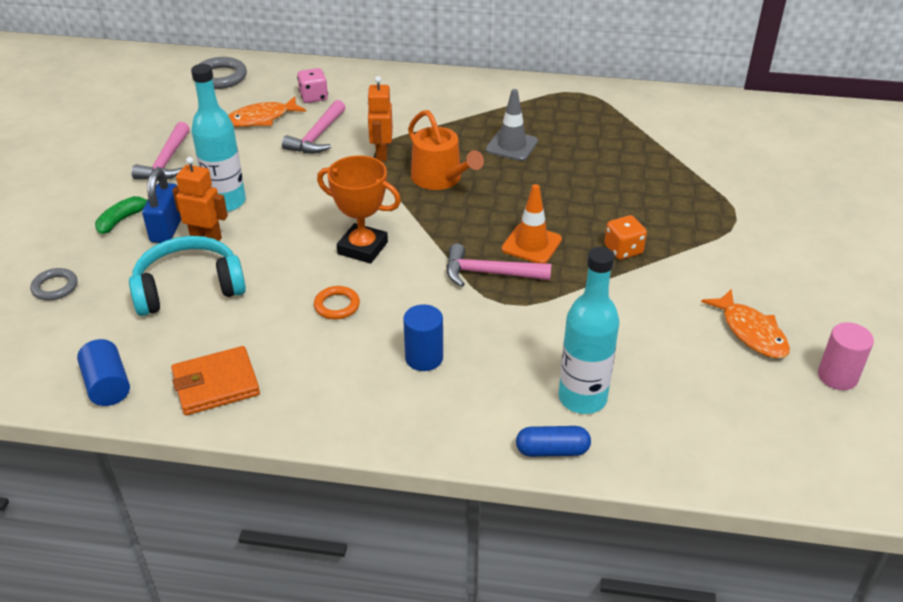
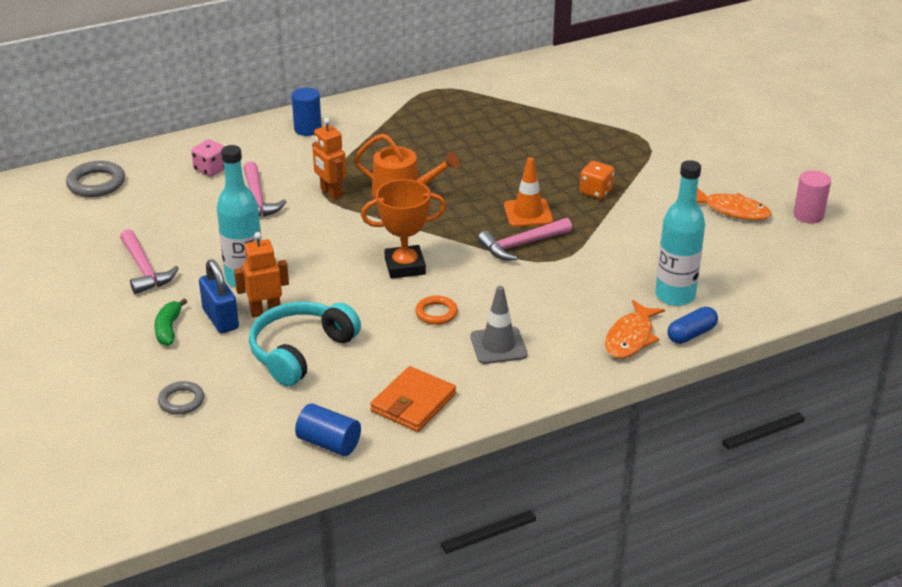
camera: 35 degrees left, 5 degrees down
(261, 119) = (186, 203): orange fish -> orange fish (630, 338)
(424, 358) = (542, 318): blue cylinder -> blue cylinder (308, 129)
(511, 146) = (429, 148): grey traffic cone -> grey traffic cone (498, 346)

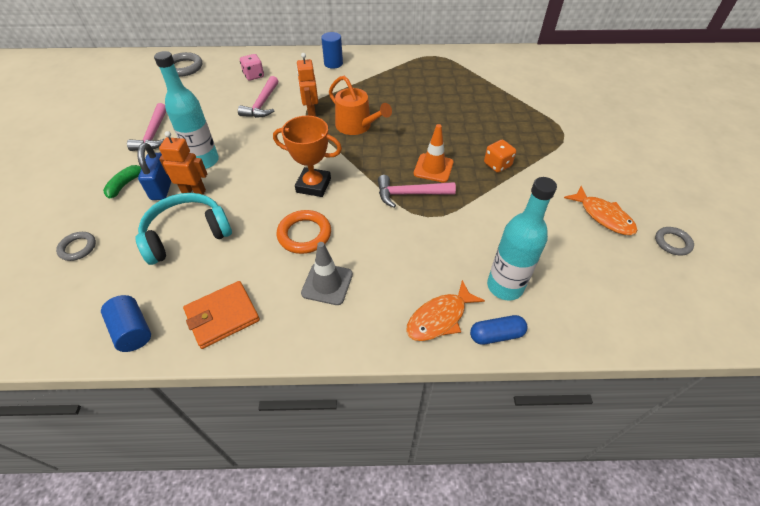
camera: 25 degrees right, 15 degrees up
(436, 313) = (304, 234): orange ring -> orange ring, size x1.56
(808, 215) = (672, 243): pink cylinder -> grey ring

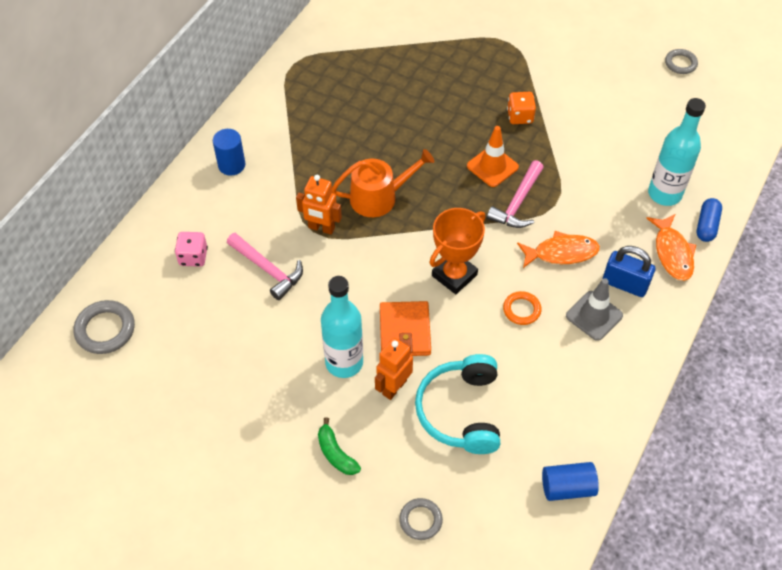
camera: 60 degrees left, 5 degrees up
(154, 134) = (250, 402): pink hammer -> none
(162, 188) = (367, 417): blue padlock -> blue padlock (625, 284)
(222, 316) = (588, 409): orange wallet -> orange wallet (405, 331)
(304, 234) = (521, 310): orange ring -> orange ring, size x0.64
(603, 216) = (629, 85): orange fish -> orange fish (561, 253)

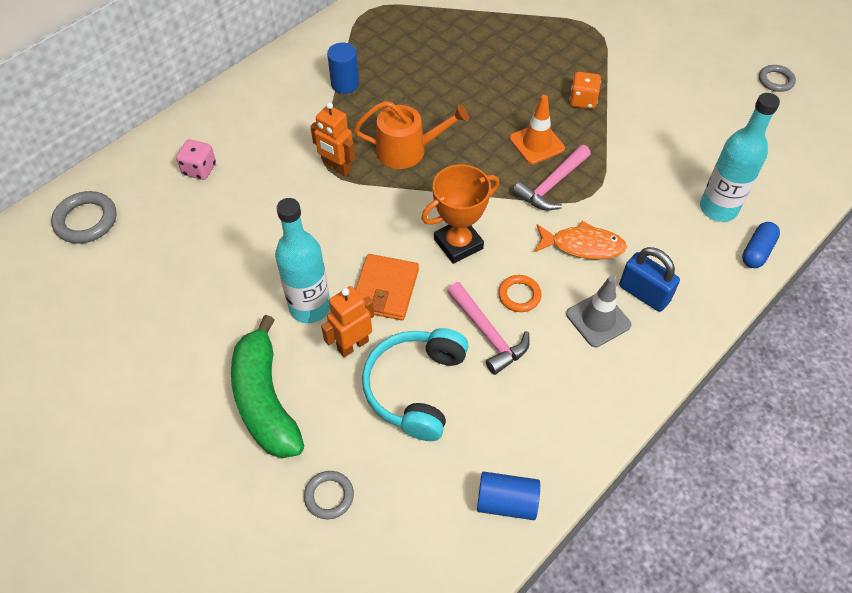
camera: 15 degrees right, 0 degrees up
(231, 165) = (271, 91): blue cylinder -> blue cylinder (345, 84)
(268, 269) = (268, 197): pink hammer -> pink hammer (488, 333)
(336, 453) = (265, 400): green banana -> green banana, size x2.08
(672, 253) = (708, 272): orange fish -> none

